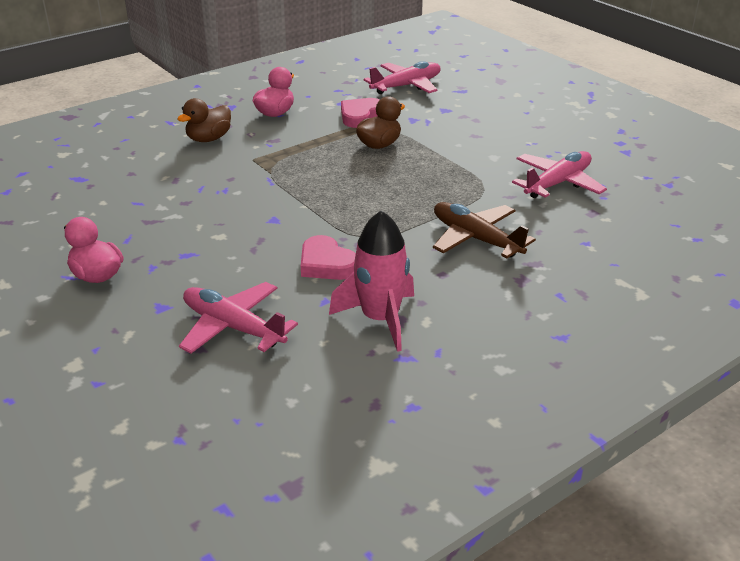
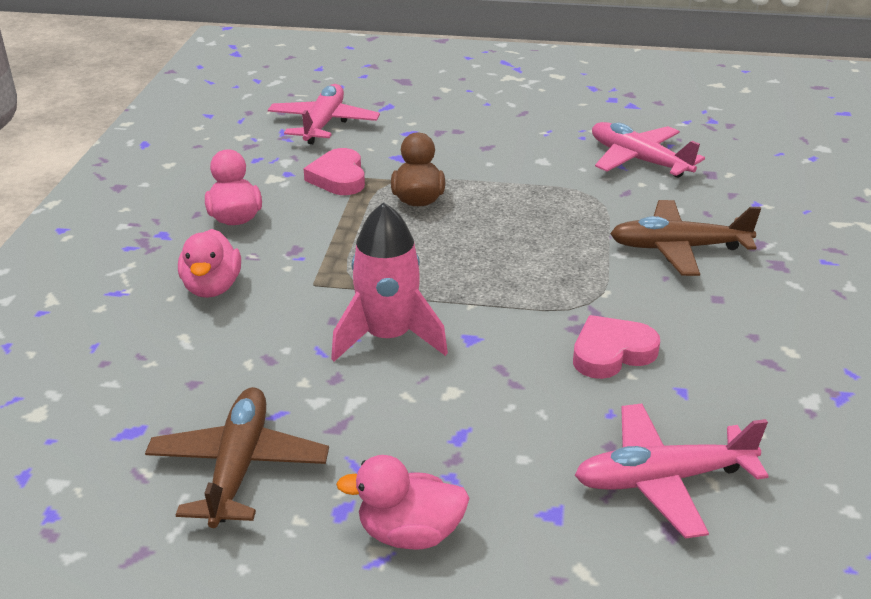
camera: 45 degrees left, 0 degrees up
(88, 213) = (239, 466): none -> brown plane
(209, 139) = (212, 287): brown duck -> pink duck
(326, 264) = (611, 353): pink heart -> pink heart turned 150 degrees clockwise
(380, 319) = (757, 375): pink rocket -> pink rocket (388, 337)
(558, 183) = (638, 160): pink plane -> pink plane turned 45 degrees counterclockwise

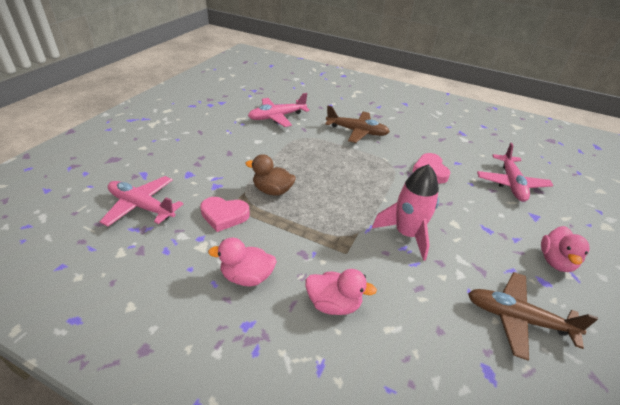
camera: 75 degrees left, 5 degrees up
(678, 248) = (357, 132): brown plane -> brown plane turned 90 degrees counterclockwise

